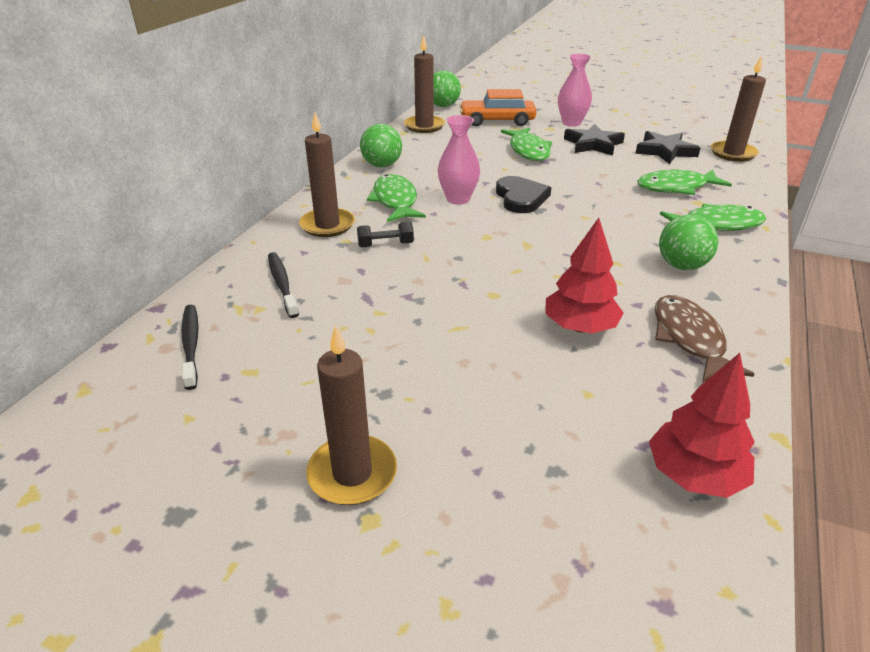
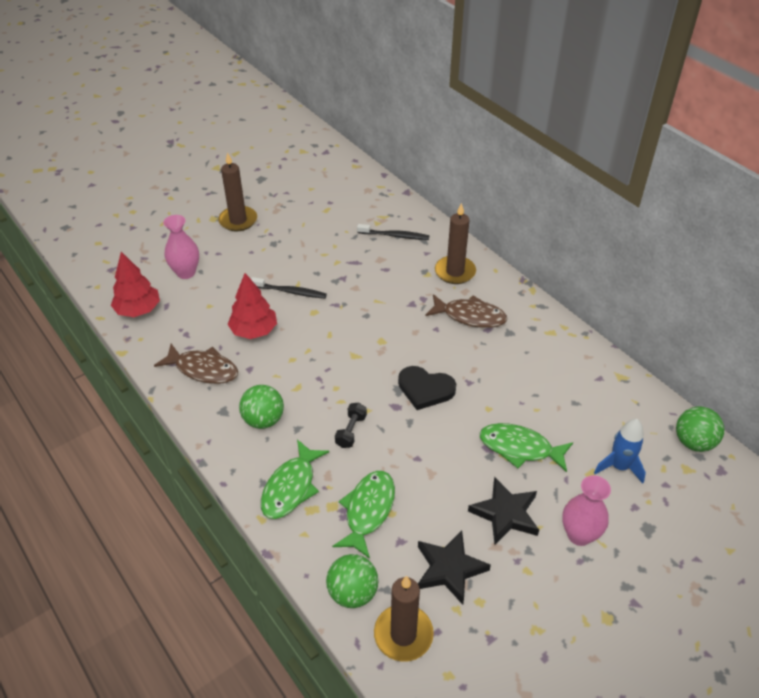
camera: 120 degrees right, 10 degrees up
(191, 345) = (363, 197): black toothbrush -> black toothbrush (290, 292)
(382, 165) = (544, 332): green ball -> green ball (352, 593)
(385, 245) = (407, 289): black dumbbell -> black dumbbell (351, 431)
(395, 201) = (470, 316): green fish -> brown fish
(424, 126) = (631, 398): brown candle -> none
(458, 199) = (449, 351): pink vase -> pink vase (186, 272)
(497, 121) = (619, 467): orange car -> blue rocket

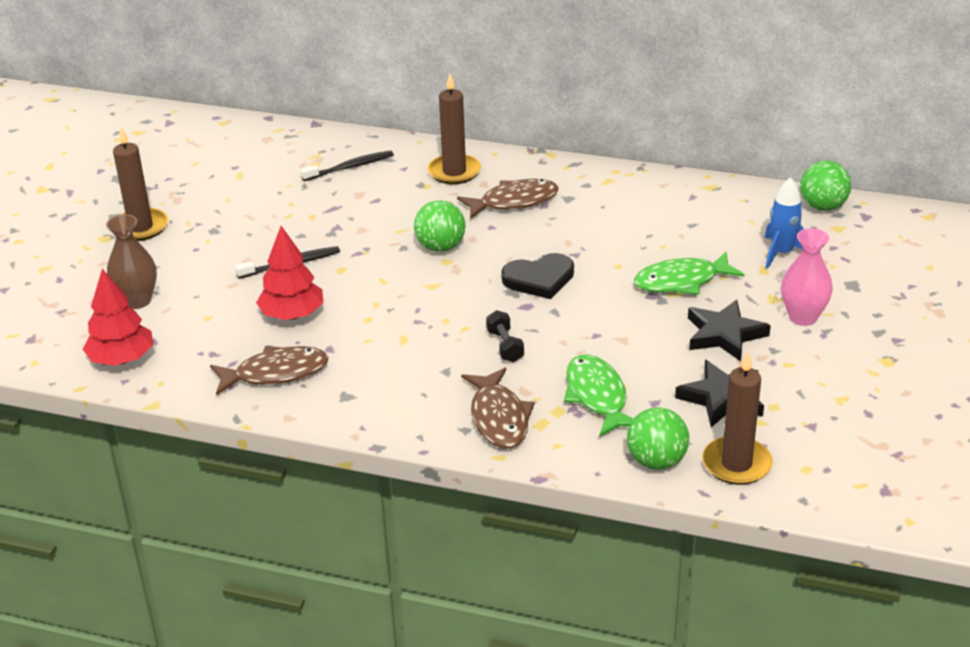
camera: 35 degrees left, 10 degrees down
(186, 272) = (137, 301): pink vase -> brown vase
(263, 420) = (401, 381): green ball -> green ball (440, 247)
(291, 487) = (498, 418): green fish -> brown fish

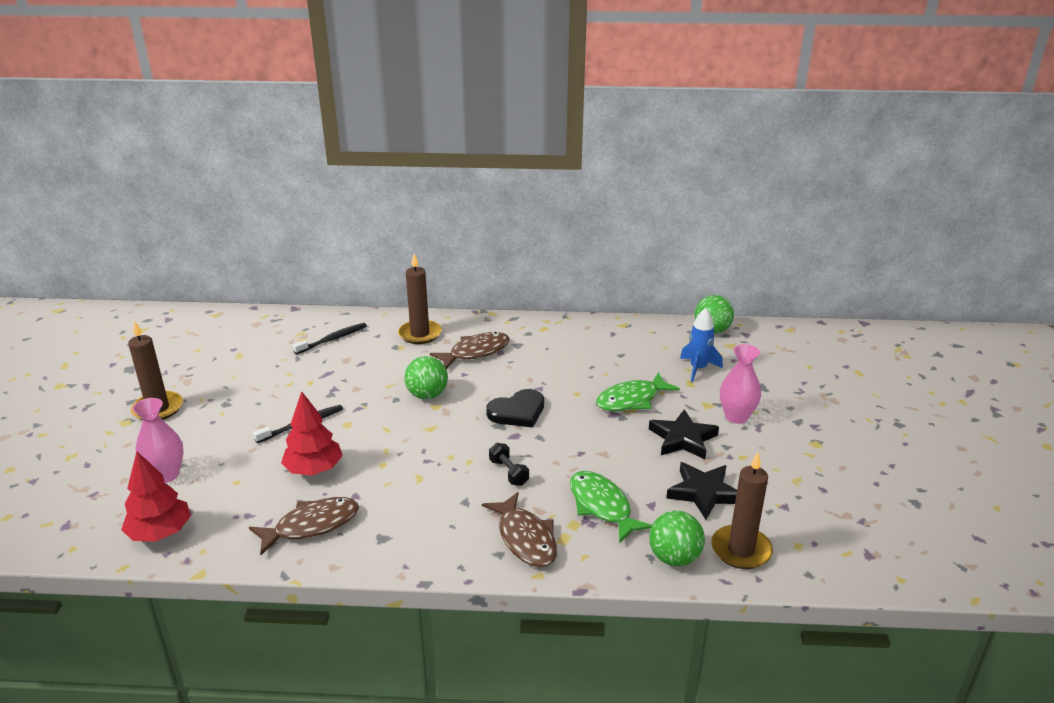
camera: 15 degrees left, 5 degrees down
(137, 301) = (166, 475): brown vase -> pink vase

